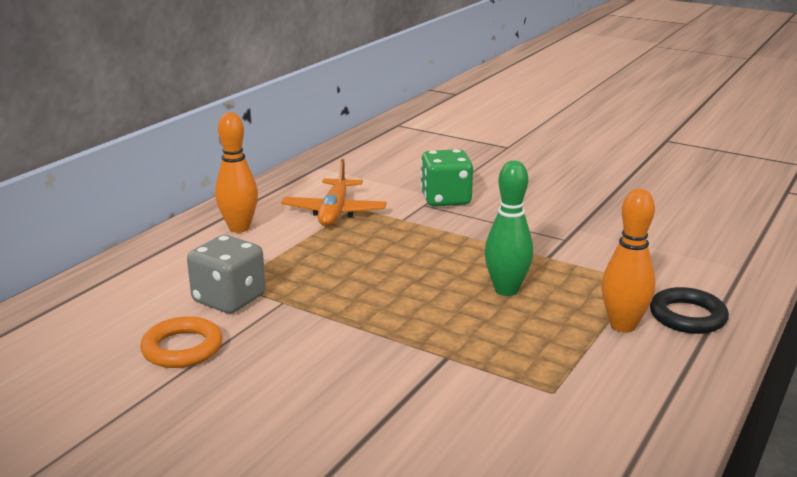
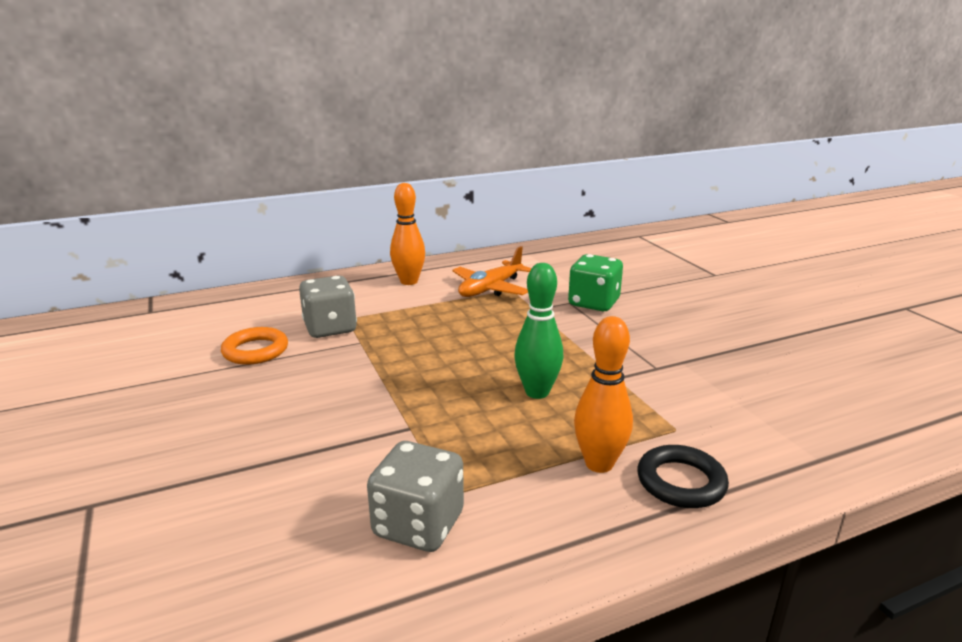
camera: 35 degrees right, 0 degrees up
(564, 422) = (418, 525): none -> grey dice

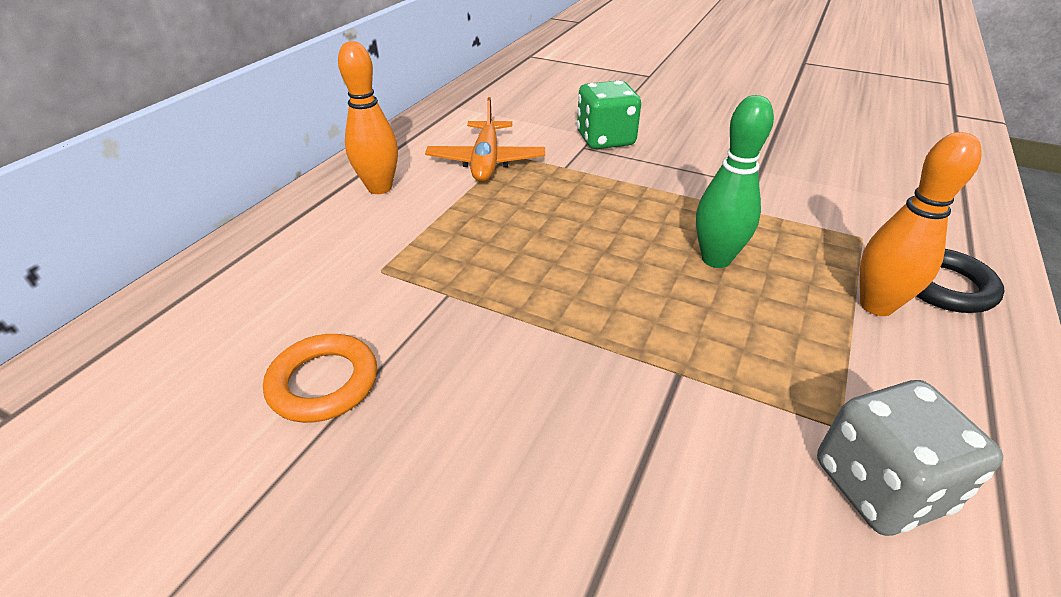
camera: 40 degrees left, 15 degrees up
(330, 328) = (379, 294): grey dice -> none

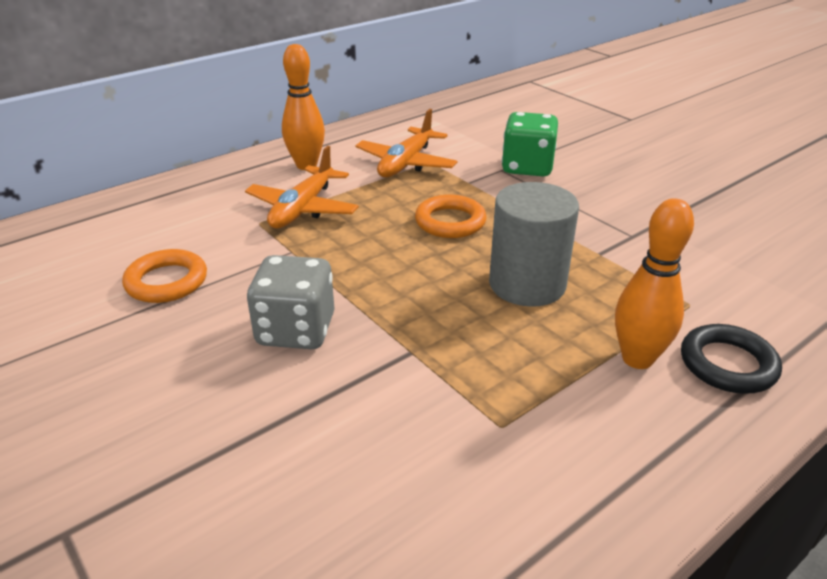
camera: 25 degrees right, 5 degrees down
(418, 239) = (303, 209): none -> orange plane
(585, 213) = (450, 222): none -> orange ring
(716, 259) = (527, 284): green bowling pin -> grey cylinder
(880, 486) = (489, 471): grey dice -> grey dice (296, 330)

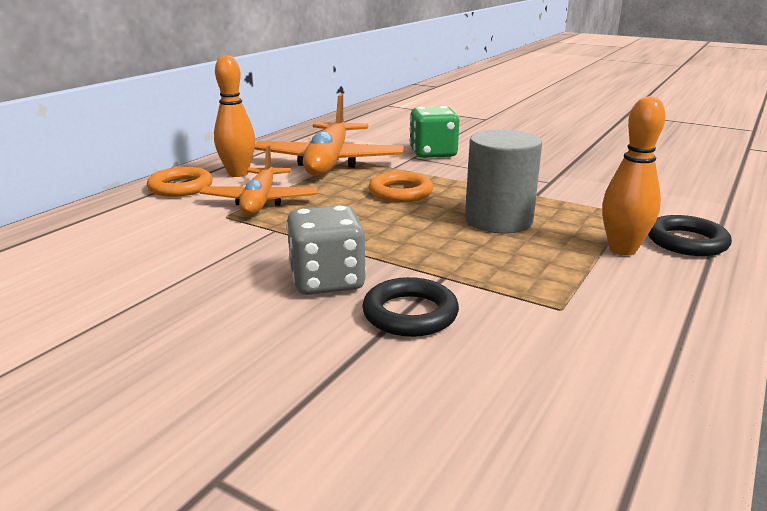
camera: 20 degrees left, 10 degrees down
(166, 281) = (165, 269): orange ring -> orange ring (180, 187)
(344, 393) = (410, 314): none -> black ring
(406, 163) = (329, 162): orange plane -> orange plane, size x1.52

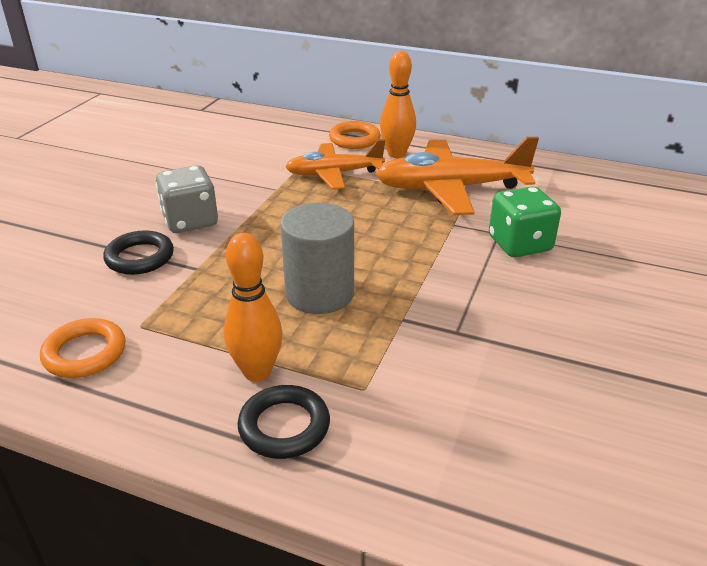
camera: 80 degrees right, 10 degrees up
(400, 192) = (379, 234): orange ring -> orange ring (85, 353)

